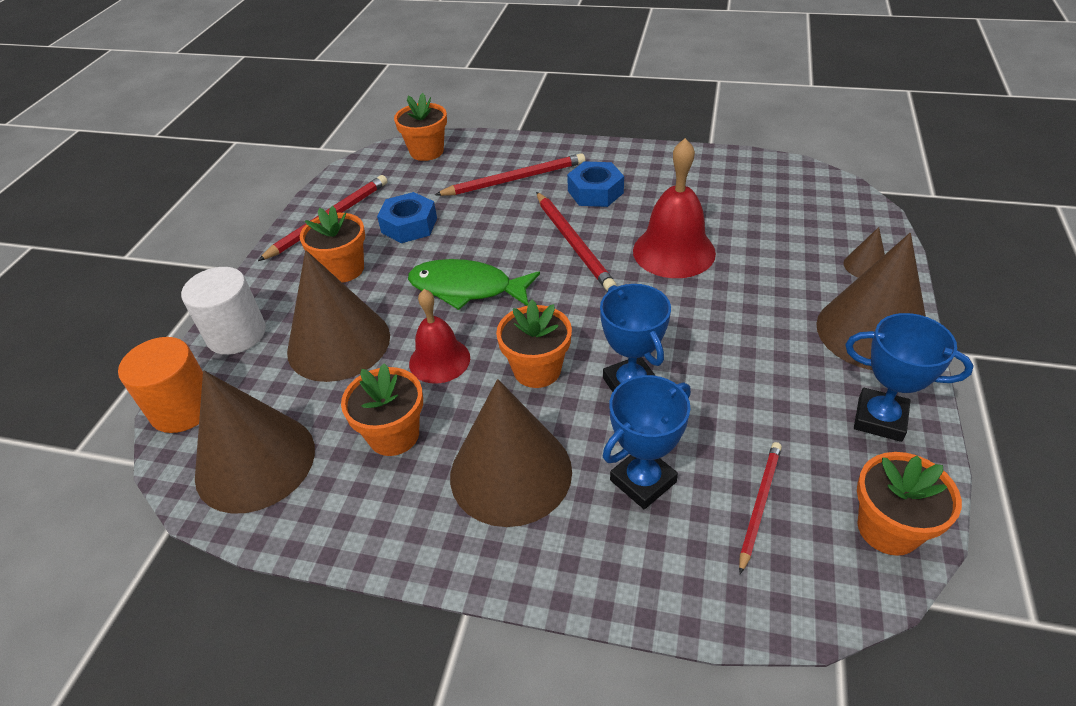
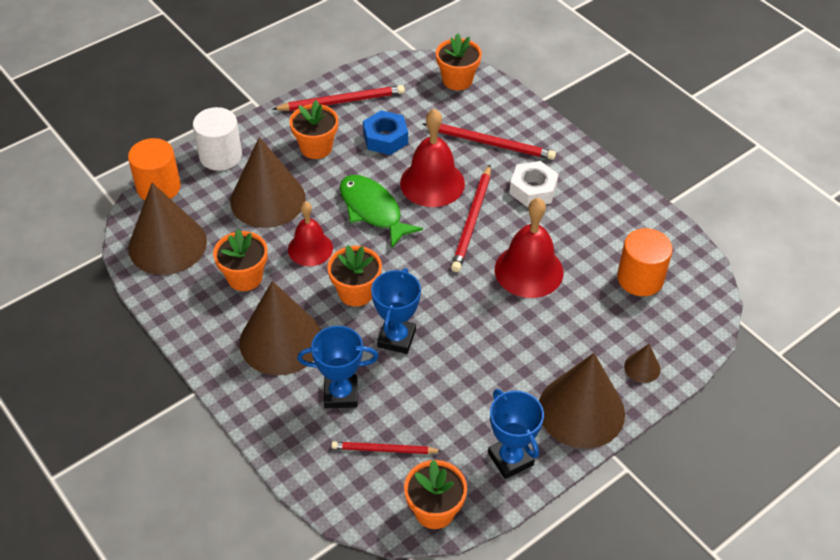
camera: 35 degrees right, 5 degrees up
(498, 235) = (432, 183): none -> red bell
(595, 192) = (533, 189): blue nut -> white nut
(759, 505) = (384, 450): red pencil -> red pencil turned 150 degrees counterclockwise
(768, 204) = (640, 278): none -> orange cylinder

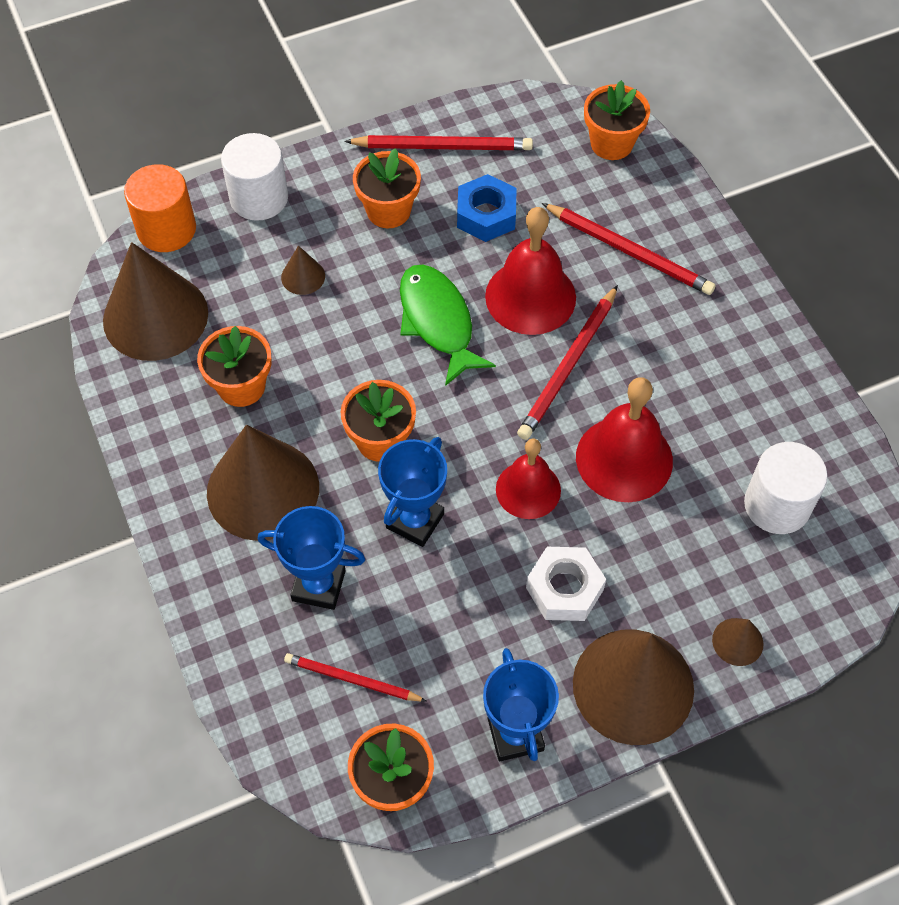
camera: 15 degrees right, 10 degrees up
(268, 199) = (303, 276): brown cone -> brown cone, size x0.43
(310, 248) = (338, 362): red bell -> red bell (528, 489)
(533, 189) = (667, 335): white nut -> white nut (564, 589)
(640, 278) = (777, 505): orange cylinder -> white cylinder

